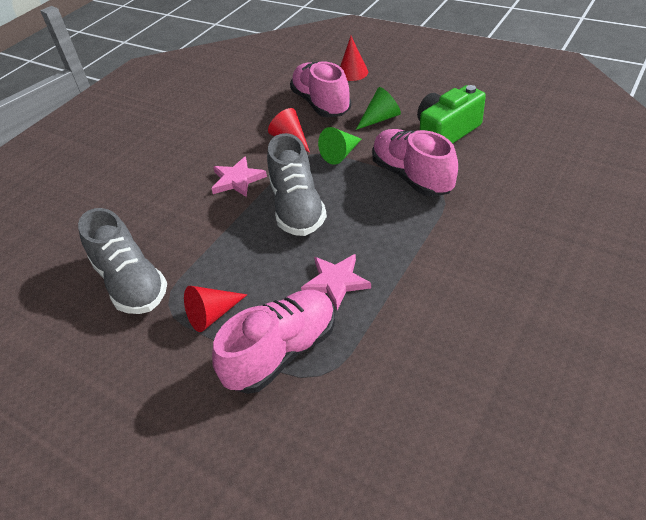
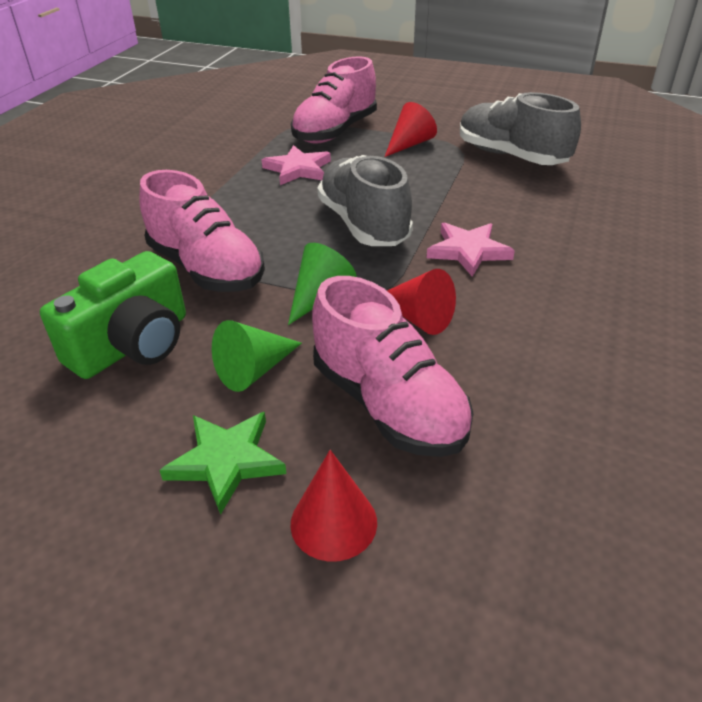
camera: 165 degrees right, 5 degrees down
(392, 88) = (226, 461): none -> green star

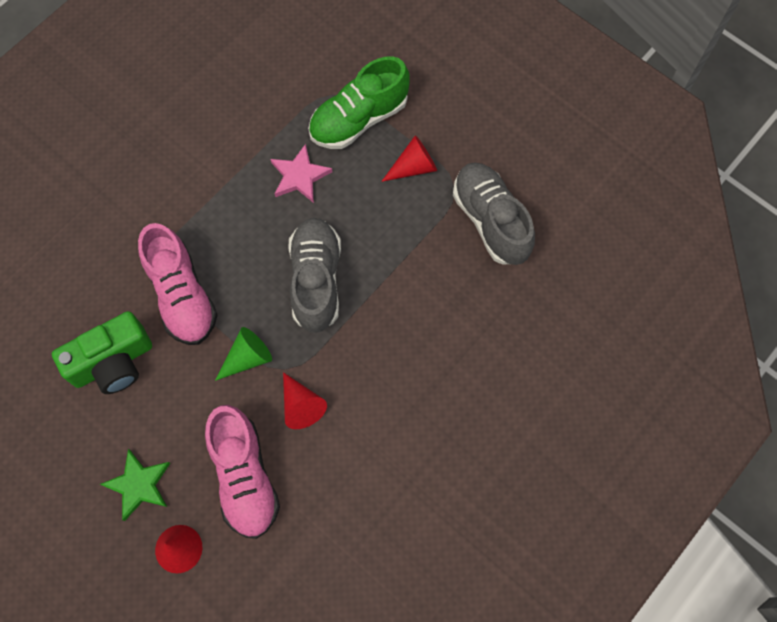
camera: 20 degrees right, 30 degrees up
(254, 370) = (179, 416): green cone -> none
(335, 132) = (359, 119): pink shoe -> green shoe
(468, 251) = (376, 345): pink star -> none

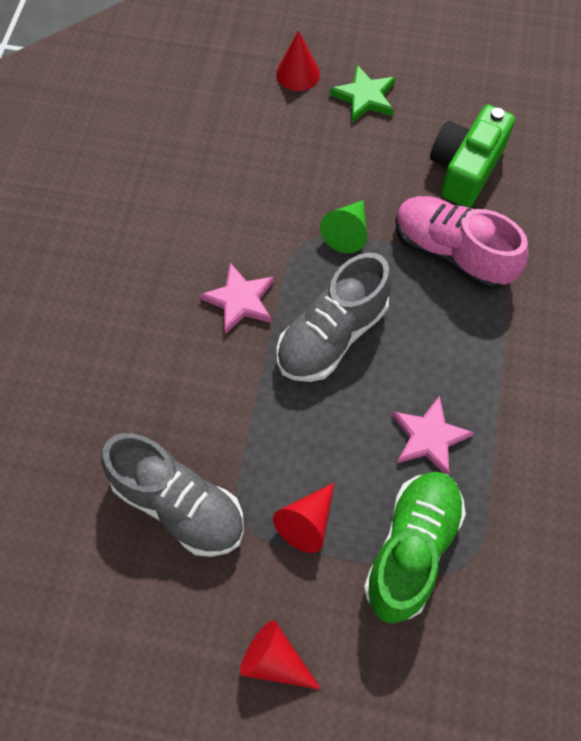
camera: 150 degrees right, 5 degrees down
(244, 477) = (280, 143): pink shoe -> none
(301, 405) = (269, 219): red cone -> red cone (275, 660)
(316, 280) = (332, 335): grey shoe -> grey shoe turned 75 degrees clockwise
(366, 345) = (240, 300): none -> pink star

